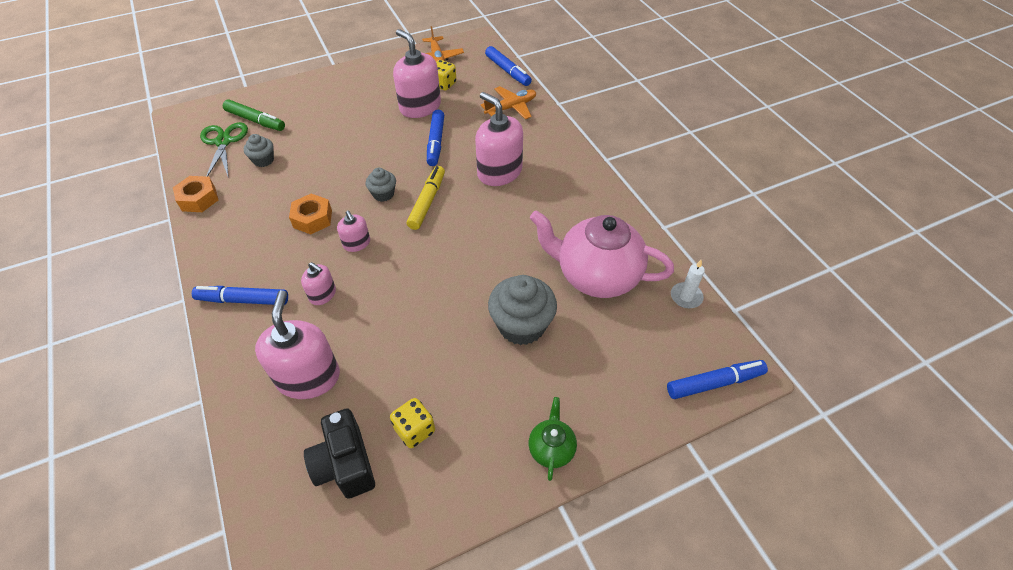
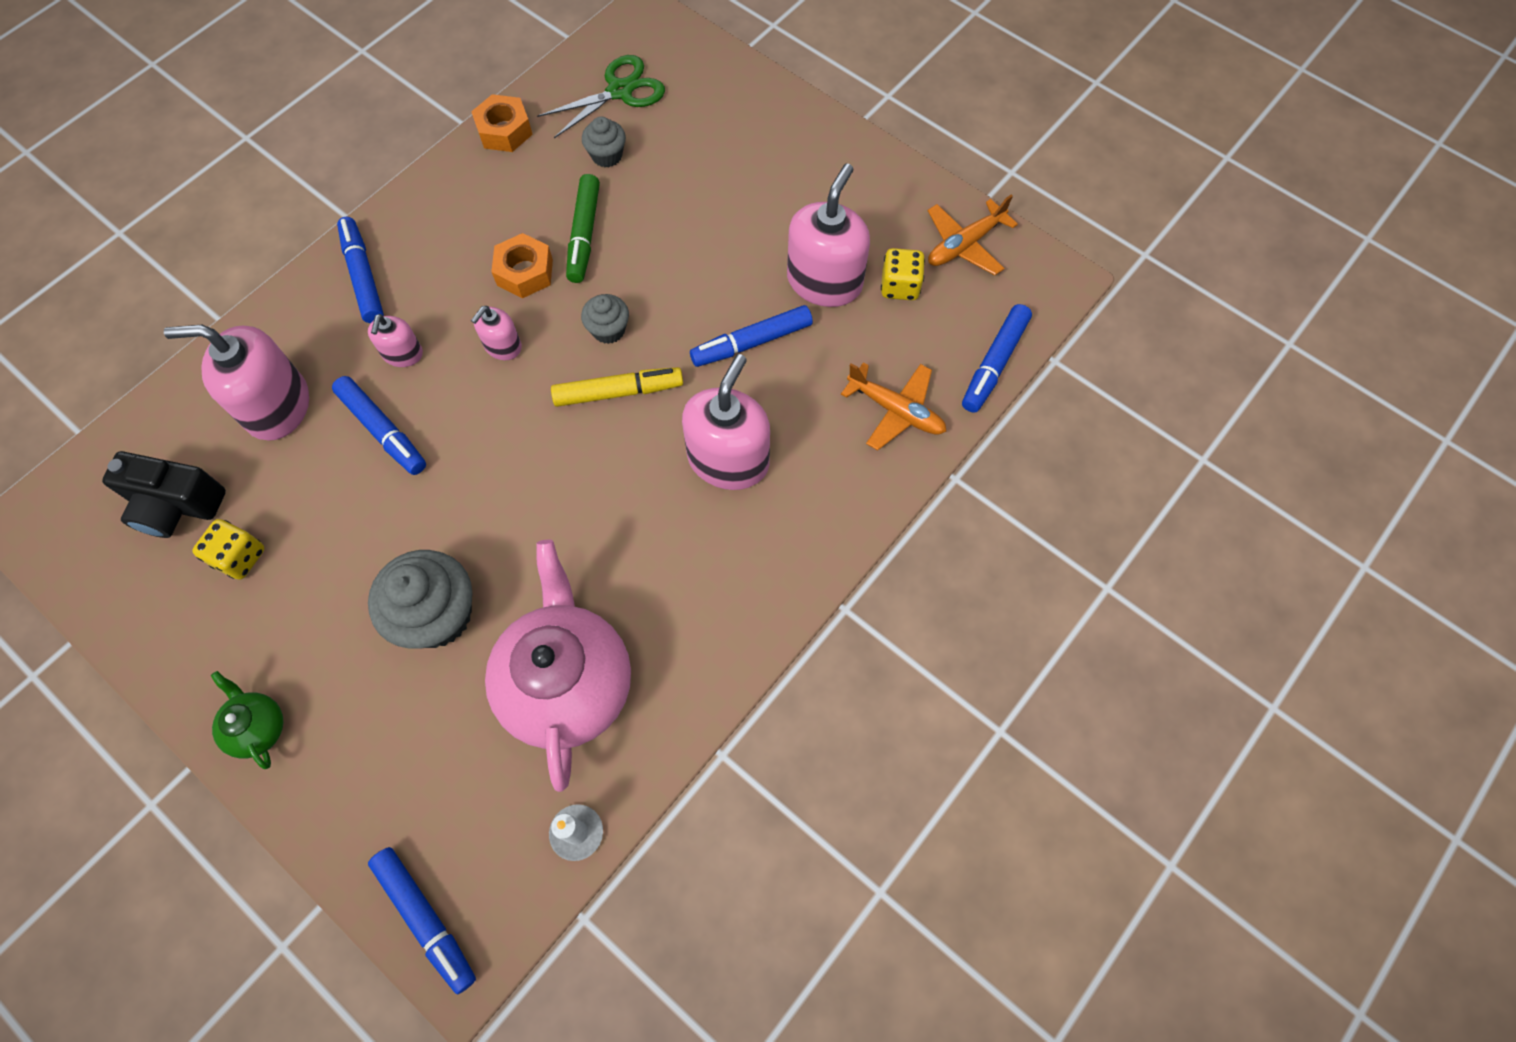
camera: 65 degrees right, 15 degrees up
(255, 120) = (681, 100): green marker -> green marker (584, 235)
(308, 377) = (277, 406): pink soap dispenser -> pink soap dispenser turned 150 degrees counterclockwise
(345, 464) = (177, 505): black camera -> black camera turned 120 degrees counterclockwise
(372, 320) = (383, 430): none -> blue marker
(551, 448) = (258, 727): green teapot -> green teapot turned 105 degrees counterclockwise

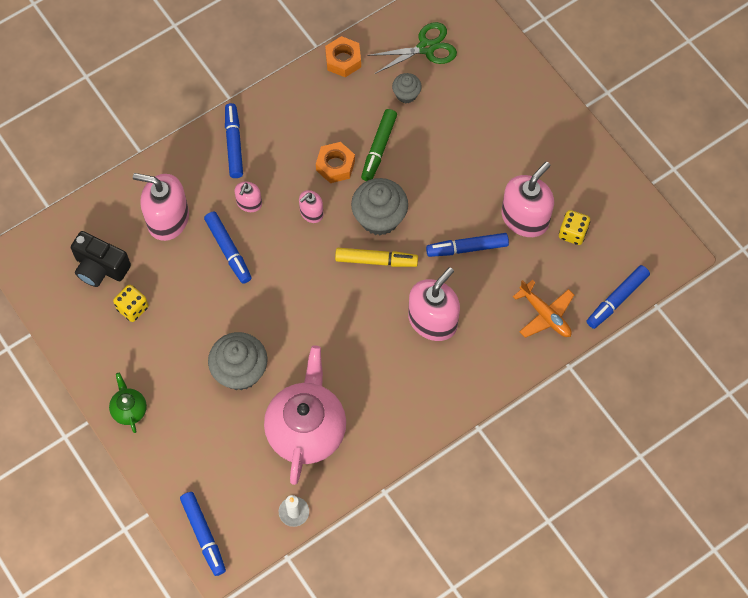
camera: 15 degrees right, 0 degrees up
(608, 330) = (379, 218): grey cupcake -> grey cupcake, size x1.85
(964, 245) = (624, 214): orange plane -> none

